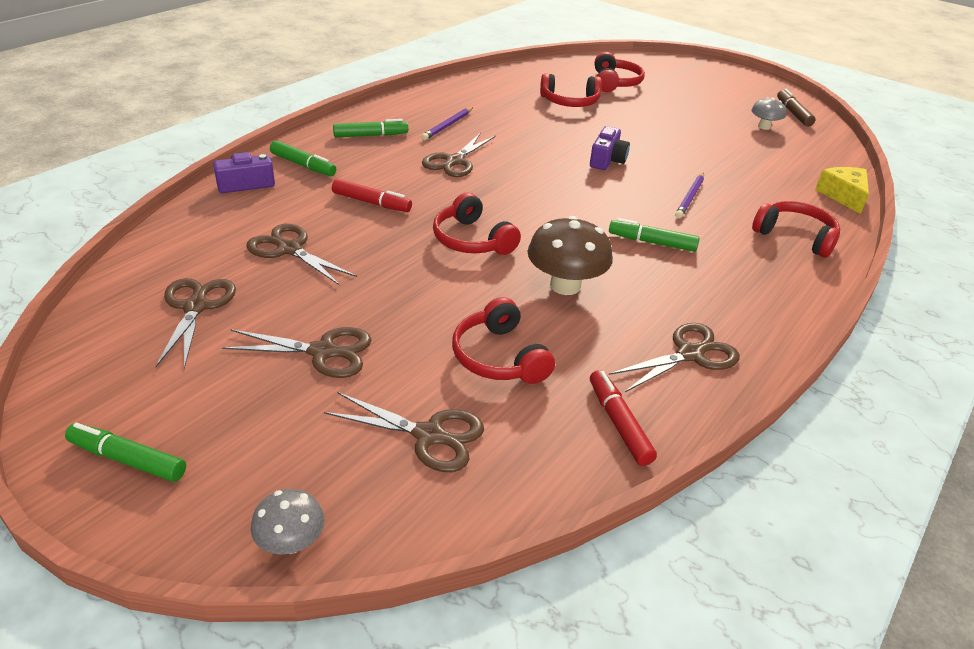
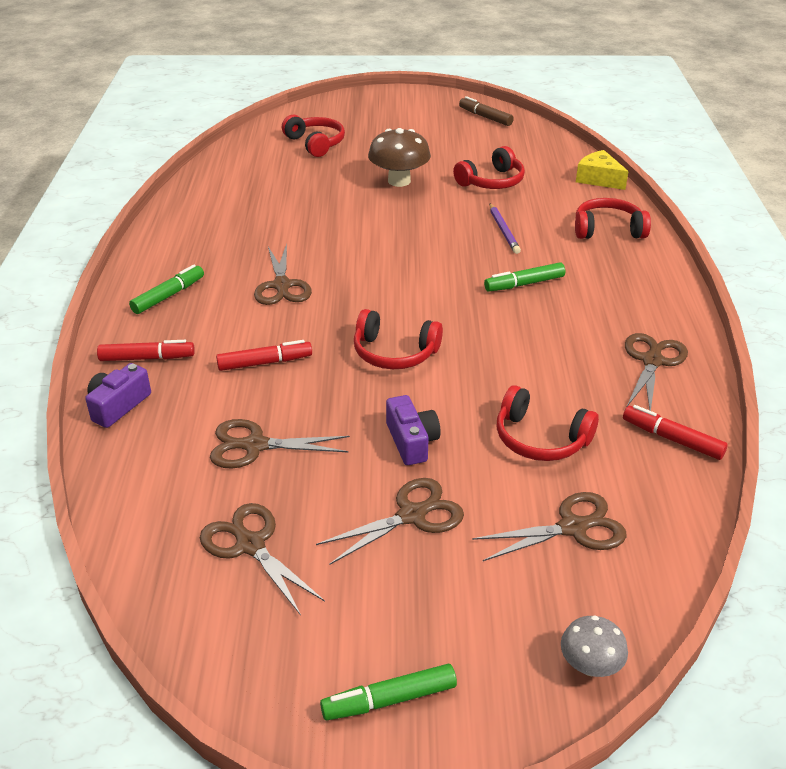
camera: 35 degrees left, 0 degrees up
(303, 165) = (147, 358): green marker -> red marker
(447, 126) = (227, 252): purple pencil -> none
(565, 285) = (511, 354): brown mushroom -> brown mushroom (399, 181)
(570, 102) = (302, 180): red headphones -> red headphones (492, 181)
(607, 160) = (403, 225): purple camera -> purple camera (411, 441)
(764, 127) = (479, 139): grey mushroom -> none

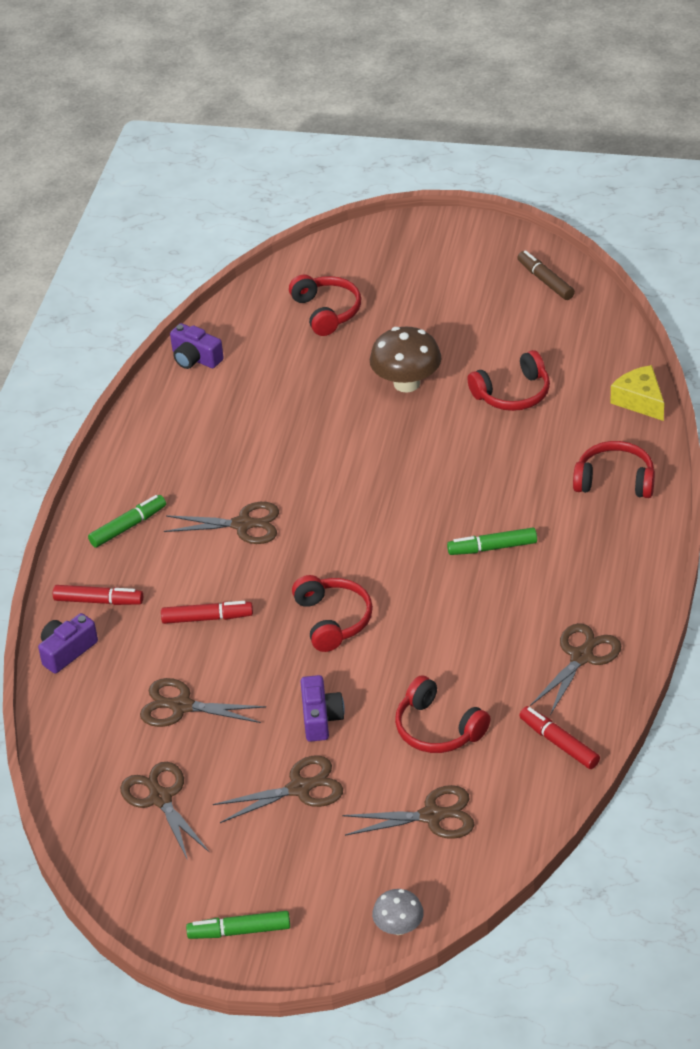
camera: 15 degrees right, 5 degrees up
(210, 177) = (195, 358): none -> purple camera
(282, 285) = (243, 525): brown scissors -> brown scissors turned 90 degrees counterclockwise
(394, 353) = (333, 620): red headphones -> red headphones turned 135 degrees counterclockwise
(503, 230) = (498, 471): purple pencil -> none

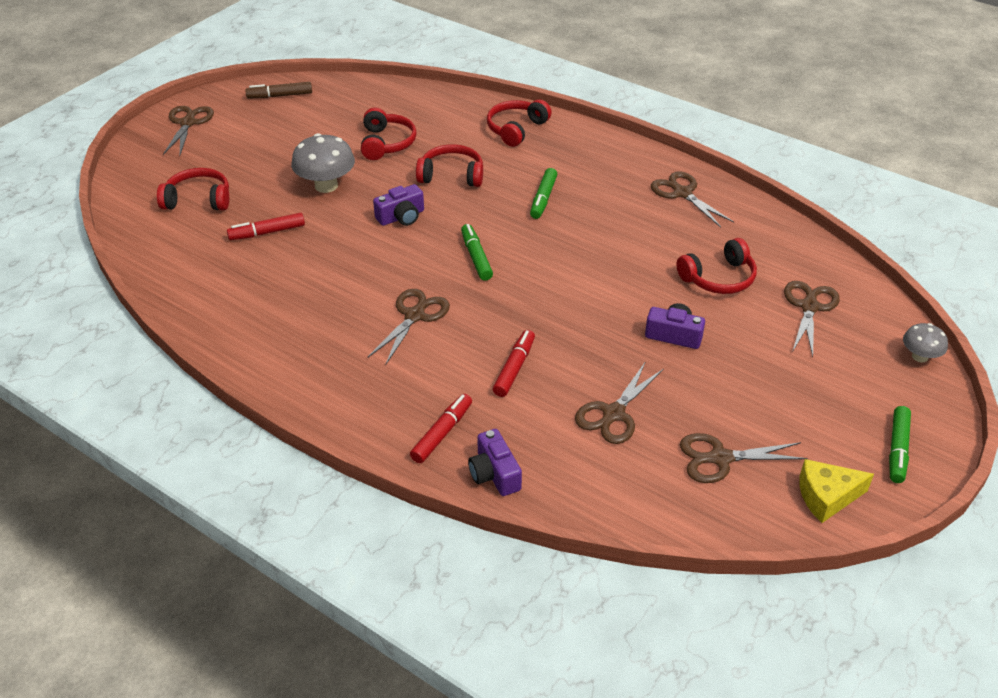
camera: 70 degrees left, 0 degrees up
(128, 526) = (358, 387): green marker -> green marker (476, 257)
(195, 358) = (176, 286): purple camera -> purple camera (401, 217)
(299, 788) = (748, 369): brown scissors -> brown scissors (188, 123)
(333, 620) = (566, 297): red headphones -> red headphones (451, 175)
(406, 383) = (326, 186): brown mushroom -> grey mushroom
(559, 743) = (762, 227): red marker -> red marker (267, 232)
(640, 400) = (445, 97): yellow cheese -> yellow cheese (826, 496)

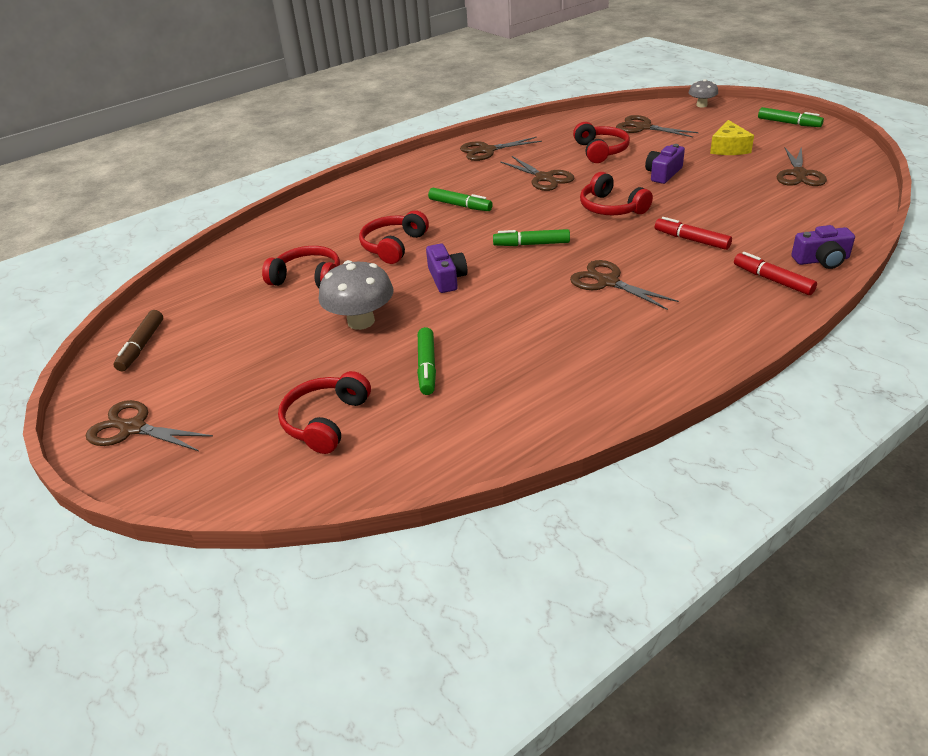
camera: 70 degrees left, 5 degrees down
(267, 232) = (427, 367): red marker -> green marker
(516, 129) = (341, 208): red headphones -> red headphones (611, 208)
(613, 414) = (751, 205): brown scissors -> brown scissors (544, 178)
(826, 496) = (833, 148): yellow cheese -> yellow cheese (729, 148)

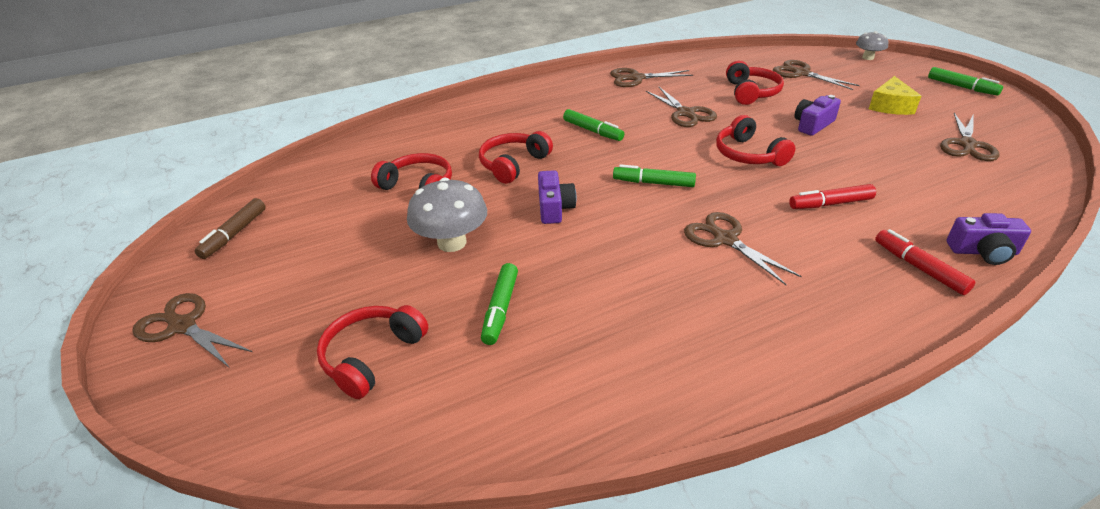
camera: 10 degrees right, 0 degrees up
(691, 240) = (830, 204): red marker -> red marker turned 60 degrees counterclockwise

